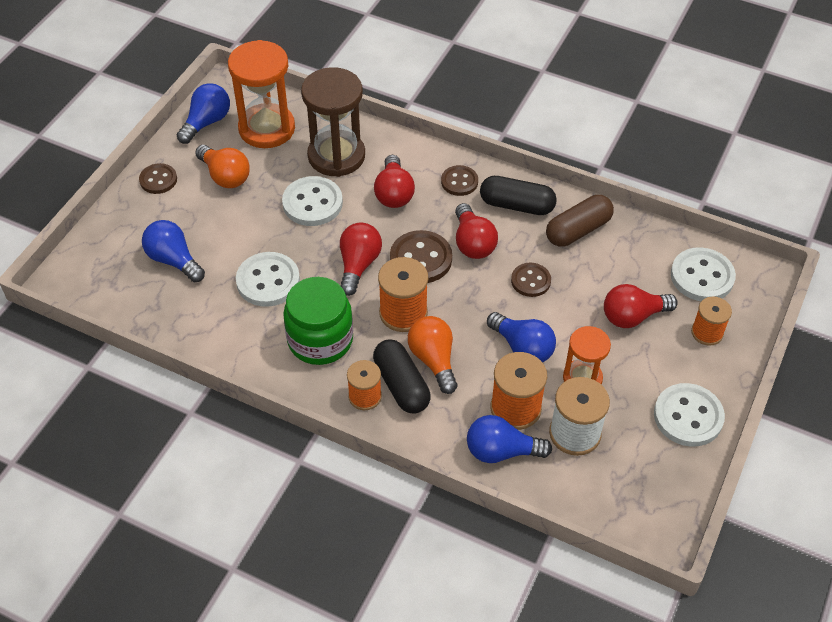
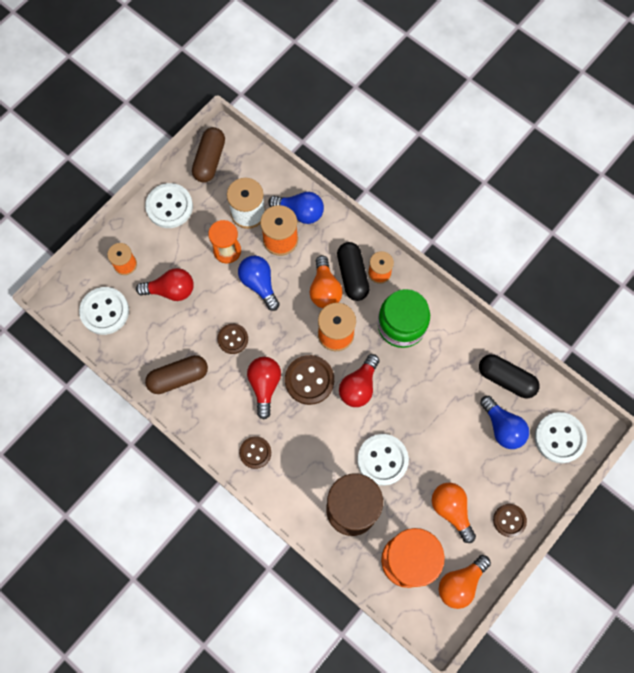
camera: 165 degrees left, 20 degrees up
(206, 122) = (460, 583): blue light bulb -> orange light bulb
(268, 281) = (431, 388): white button -> white button (559, 438)
(394, 193) = (313, 453): red light bulb -> none
(516, 205) = (217, 415): black capsule -> black capsule (506, 379)
(664, 495) = (209, 160): none -> brown capsule

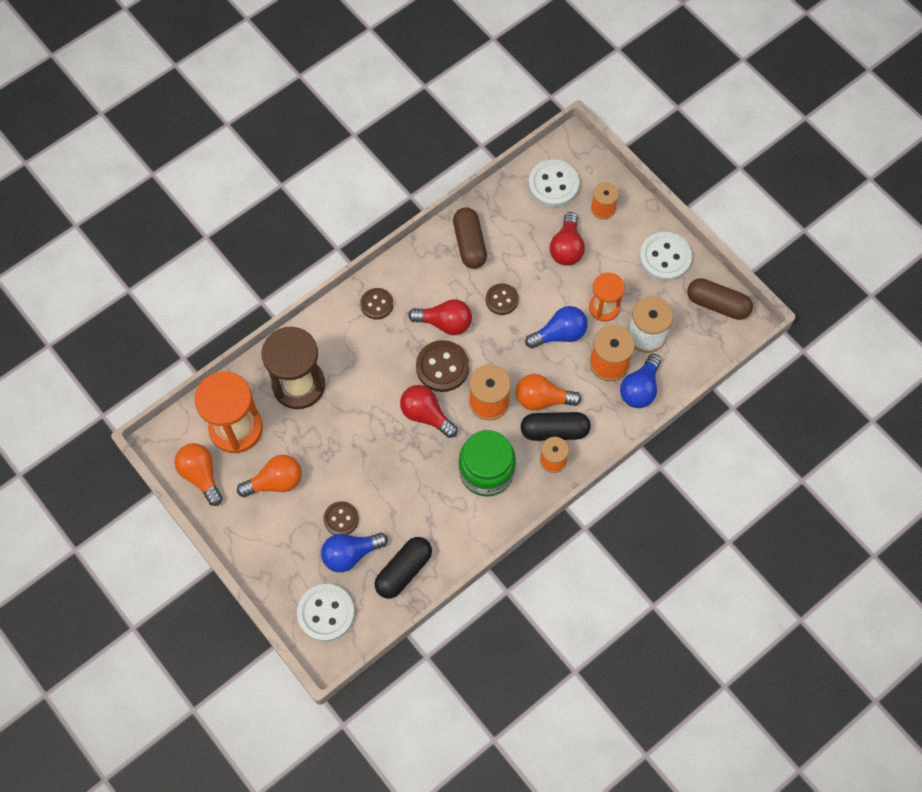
camera: 100 degrees right, 5 degrees down
(382, 460) = (342, 424): white button -> none
(509, 520) = (251, 538): brown button -> brown button (341, 519)

